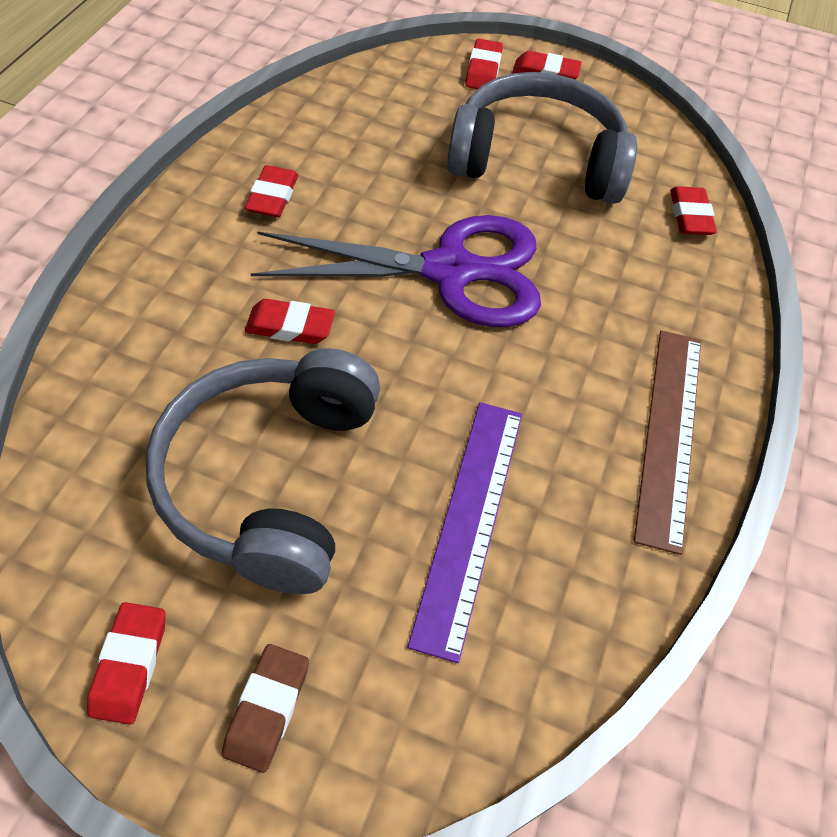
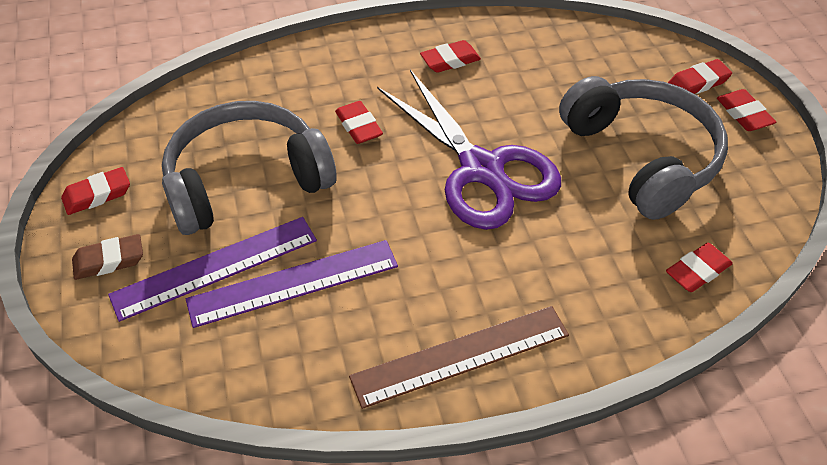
camera: 60 degrees right, 5 degrees down
(381, 588) = (215, 267): none -> purple ruler

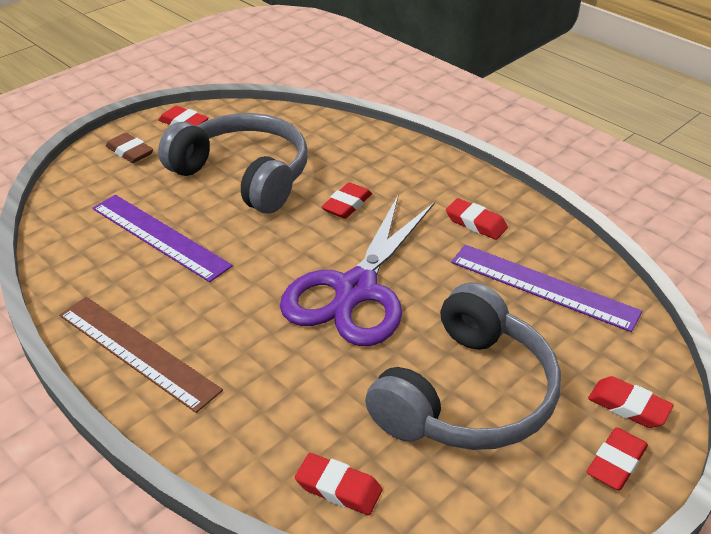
camera: 60 degrees right, 10 degrees down
(215, 267) = (152, 196): purple ruler -> purple ruler (543, 286)

